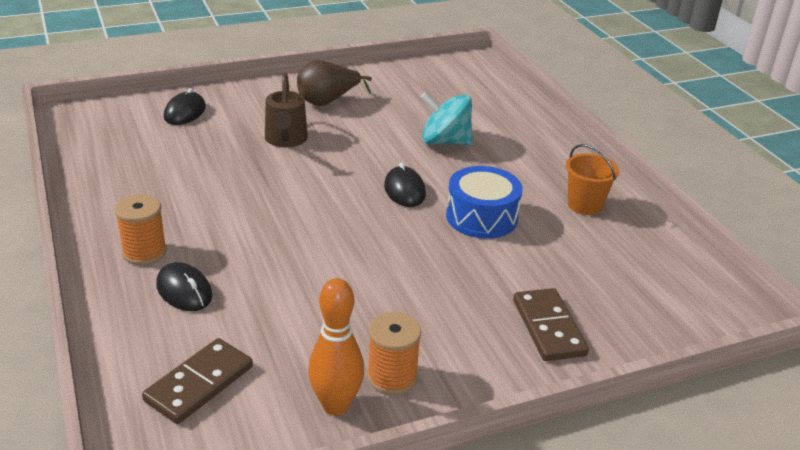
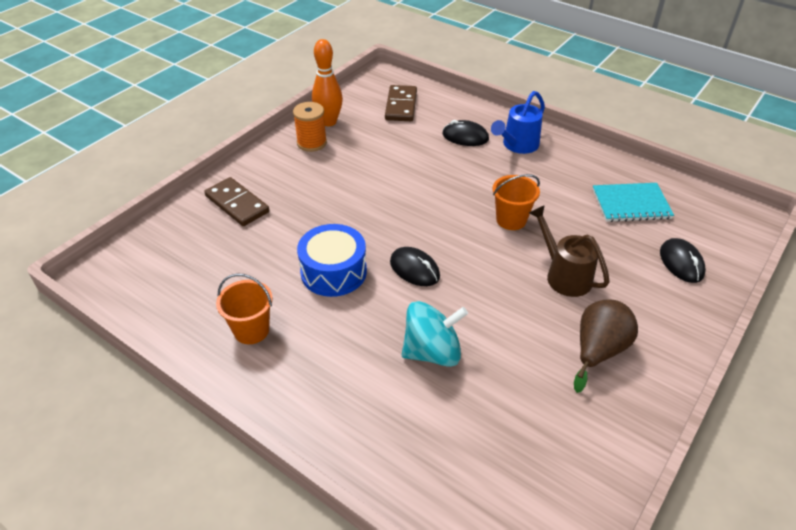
camera: 150 degrees right, 10 degrees up
(142, 157) = (631, 204): none -> turquoise notebook
(144, 252) = (517, 145): orange spool -> blue watering can
(268, 189) = (511, 220): none -> orange bucket

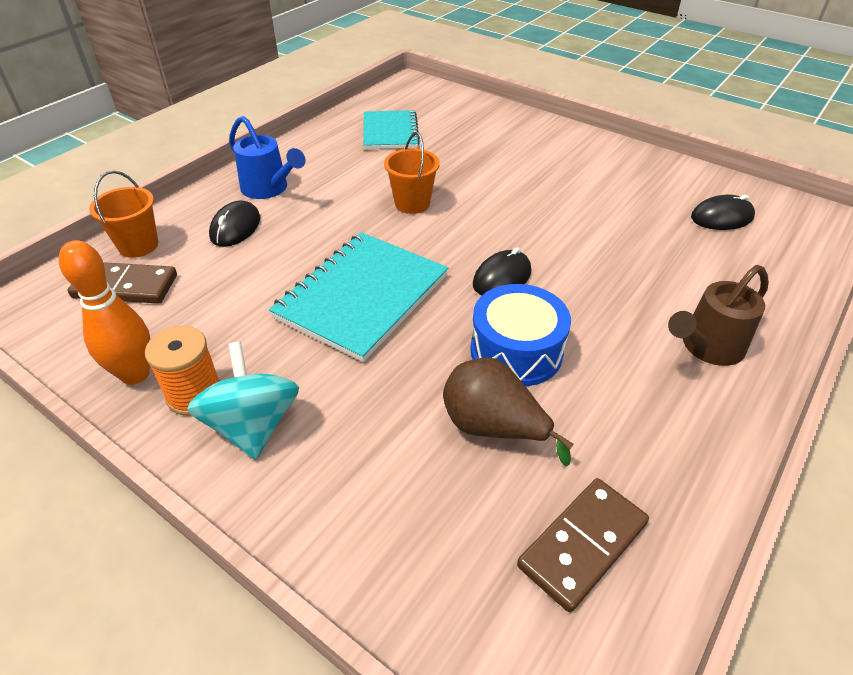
camera: 90 degrees left, 0 degrees up
(237, 204) = (358, 490): brown domino -> brown domino (582, 544)
(251, 330) = (644, 432): orange bucket -> orange bucket (138, 245)
(392, 198) = (362, 296): none -> turquoise notebook
(432, 352) = (626, 267): turquoise spinning top -> turquoise spinning top (253, 425)
(563, 275) = (497, 179): brown watering can -> brown watering can (706, 348)
(598, 351) = (592, 171): brown pear -> brown pear (493, 427)
(681, 263) = (474, 120): black mouse -> black mouse (721, 217)

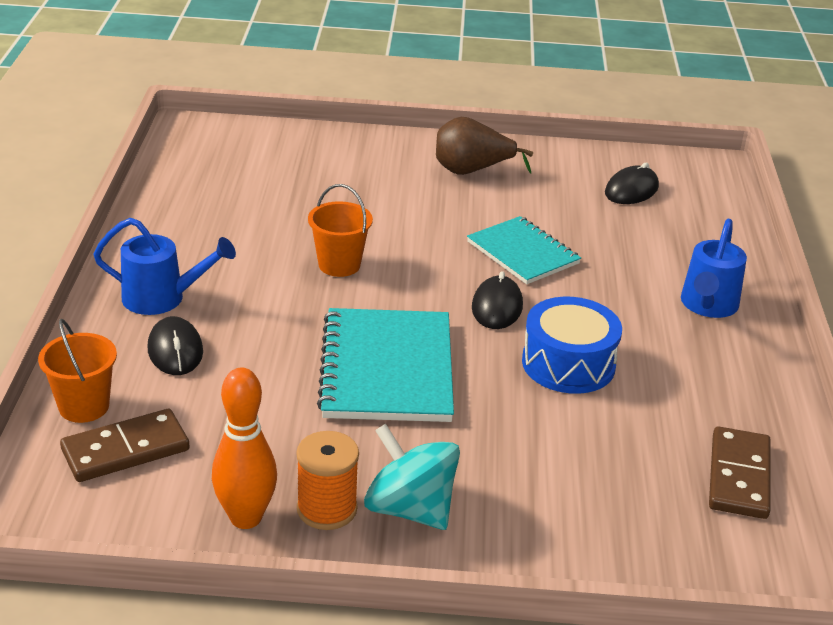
camera: 35 degrees left, 10 degrees down
(390, 132) = (229, 194): turquoise notebook -> turquoise notebook (523, 253)
(493, 427) = (606, 428): brown pear -> brown pear (472, 171)
(706, 348) = (707, 306): brown watering can -> blue watering can

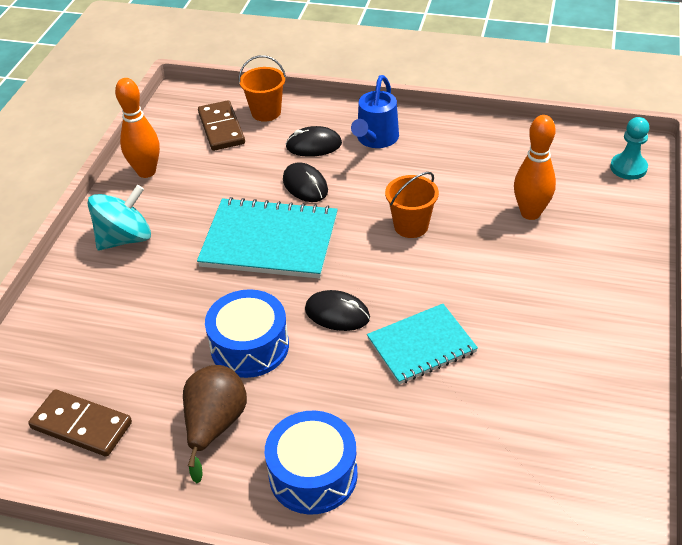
camera: 105 degrees right, 10 degrees up
(221, 135) = (628, 168): none -> turquoise pawn
(304, 191) = (530, 213): none -> orange bowling pin
(327, 509) = (140, 203): orange spool -> none
(472, 171) = (579, 331): brown pear -> brown pear (215, 426)
(631, 190) = (548, 466): black mouse -> black mouse (305, 185)
(707, 306) = (313, 474): blue watering can -> blue drum

